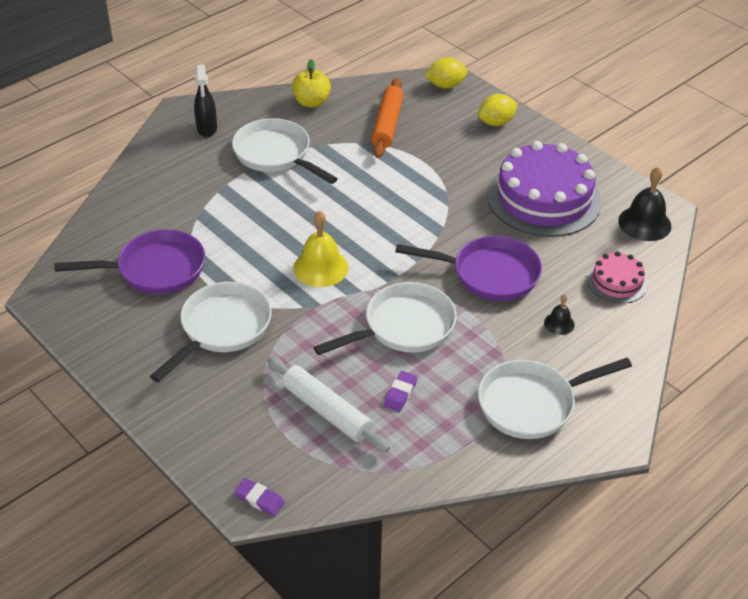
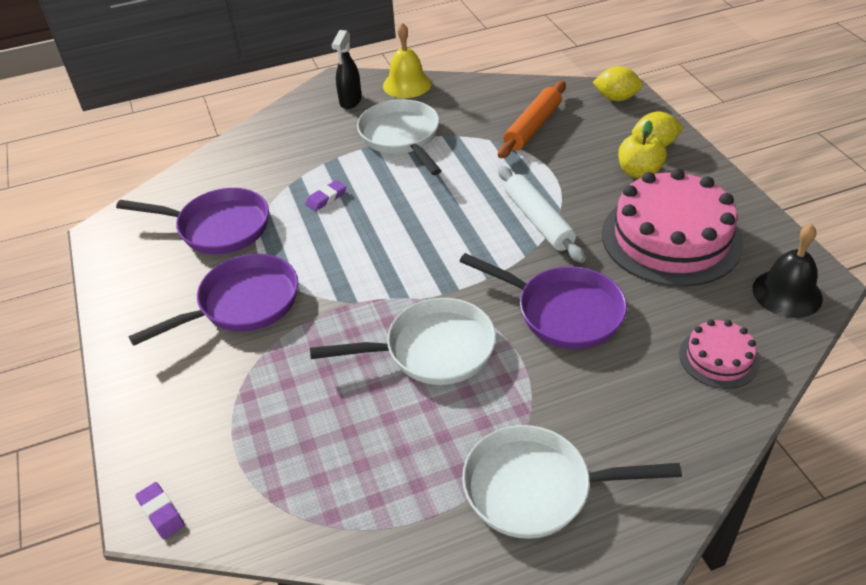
camera: 25 degrees right, 0 degrees up
(222, 328) = (243, 303): white pan -> purple pan
(311, 102) = (466, 93): yellow apple -> yellow apple (639, 172)
(321, 267) = (380, 262): yellow bell -> yellow bell (407, 84)
(326, 411) = (293, 426): white rolling pin -> white rolling pin (538, 221)
(400, 393) = (385, 429): purple eraser -> purple eraser (326, 198)
(544, 198) = (671, 238): purple cake -> pink cake
(559, 323) = (619, 392): black bell -> none

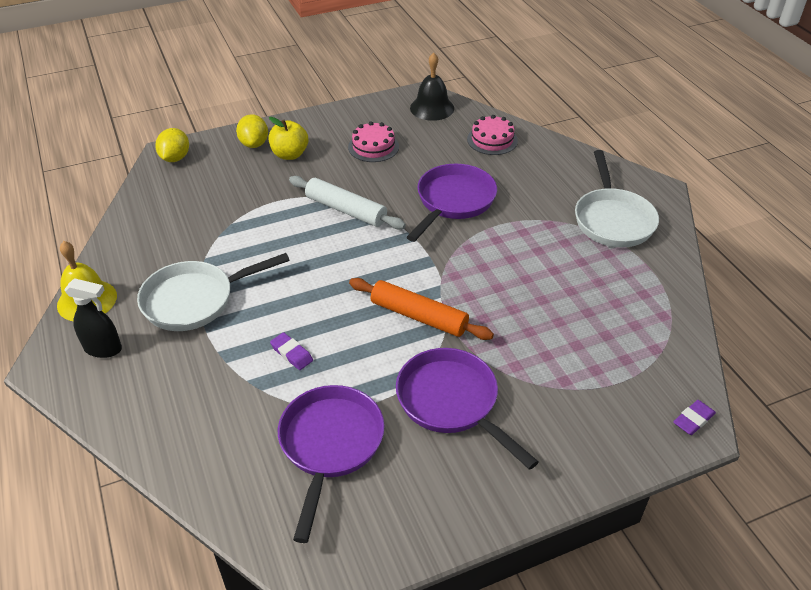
camera: 95 degrees left, 0 degrees up
(432, 350) = (499, 269): white pan -> none
(532, 127) = (205, 209): orange rolling pin -> orange rolling pin (419, 316)
(538, 221) = (346, 210): white rolling pin -> white rolling pin turned 60 degrees clockwise
(671, 238) = (373, 147): pink cake -> pink cake, size x0.49

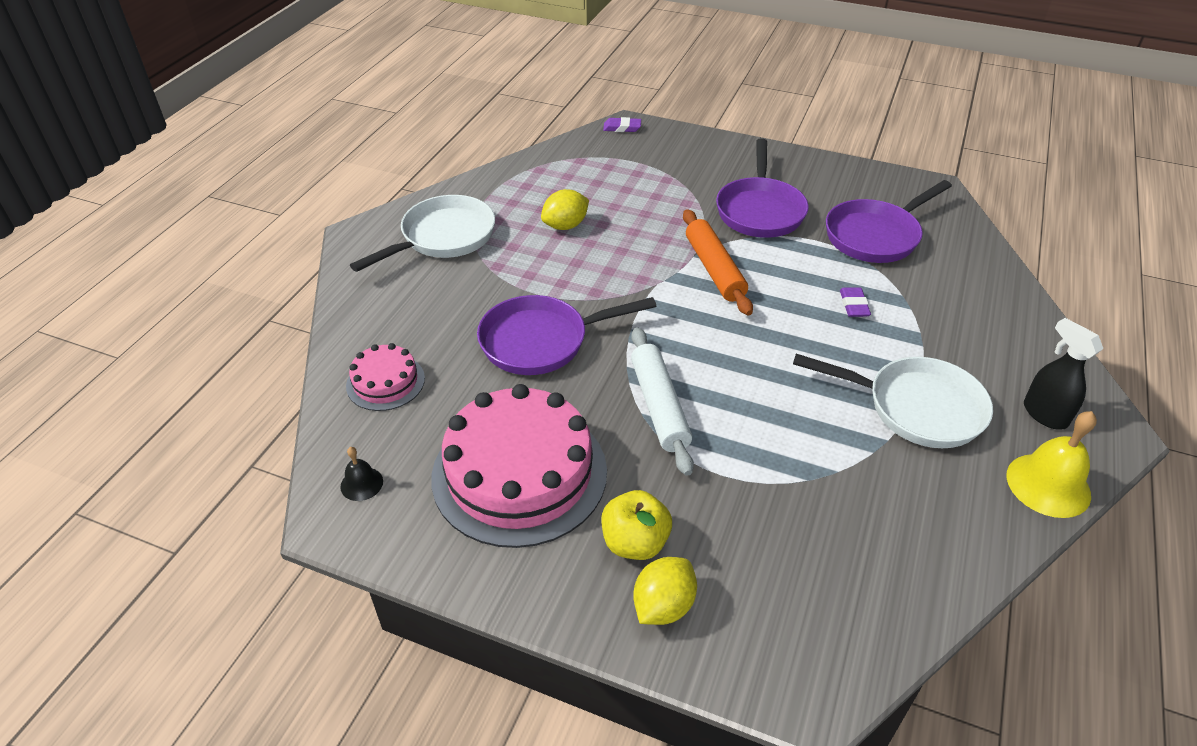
camera: 135 degrees left, 0 degrees up
(175, 158) = (807, 670): yellow lemon -> yellow lemon (565, 226)
(373, 147) = (519, 473): pink cake -> pink cake, size x2.05
(432, 108) = (361, 484): black bell -> black bell, size x0.53

